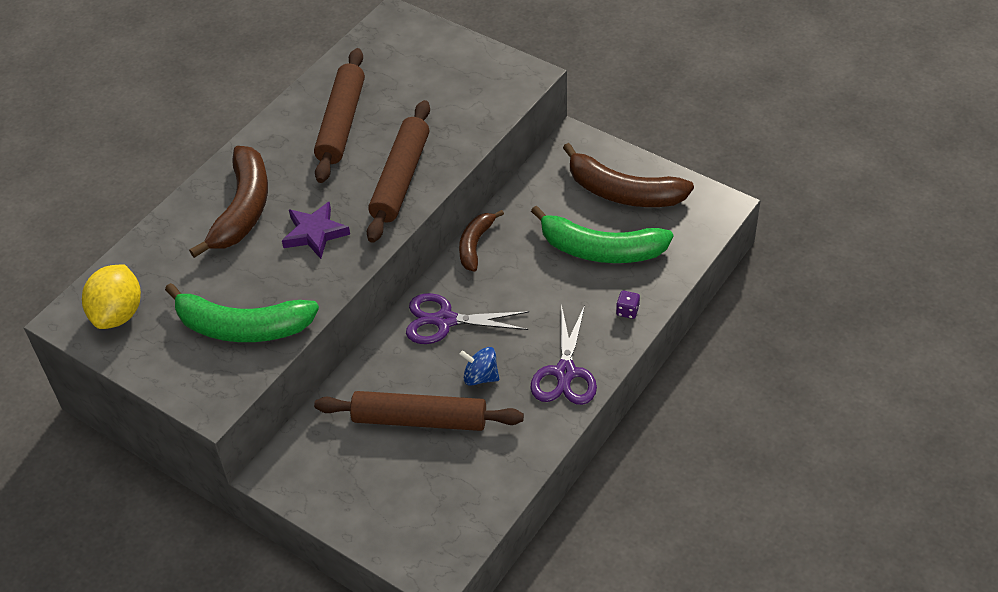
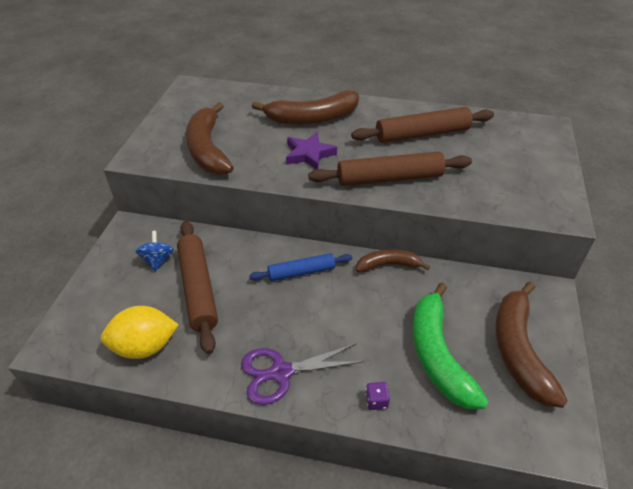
camera: 65 degrees right, 5 degrees down
(118, 313) = (200, 100): yellow lemon -> yellow lemon (145, 346)
(242, 327) = (208, 149): green banana -> brown banana
(445, 320) = (301, 272): purple scissors -> blue rolling pin
(480, 377) = (254, 313): blue spinning top -> blue spinning top (157, 260)

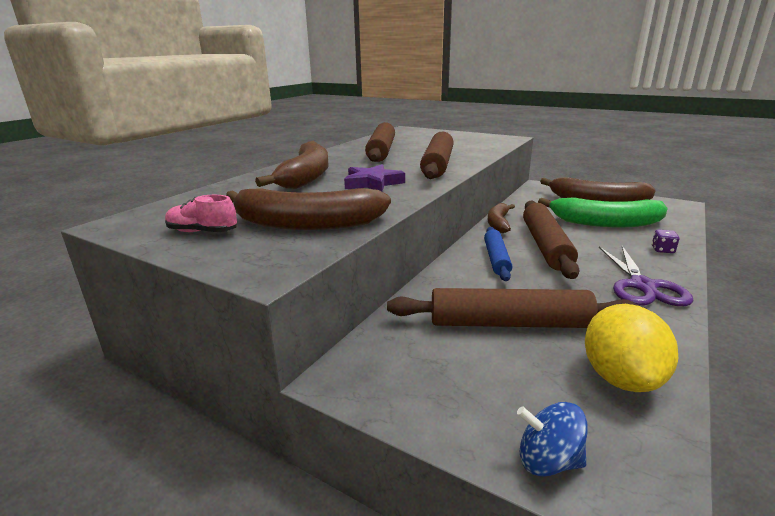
camera: 70 degrees left, 20 degrees down
(157, 260) = (439, 353): blue spinning top -> blue spinning top (548, 461)
(185, 118) = (202, 232): none -> pink shoe
(345, 303) = (545, 245): none -> brown rolling pin

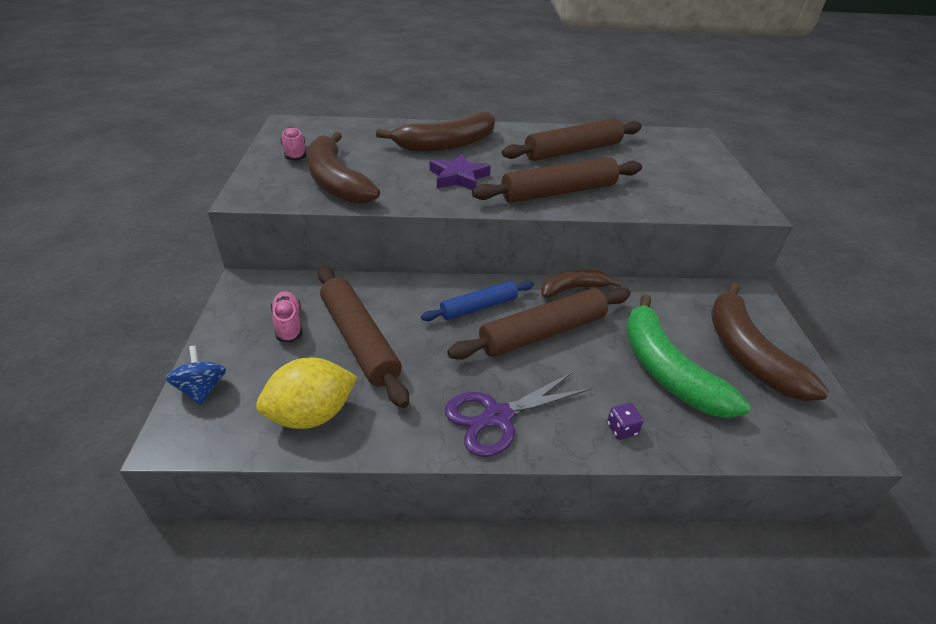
camera: 55 degrees right, 15 degrees up
(452, 361) = (288, 324): none -> pink shoe

